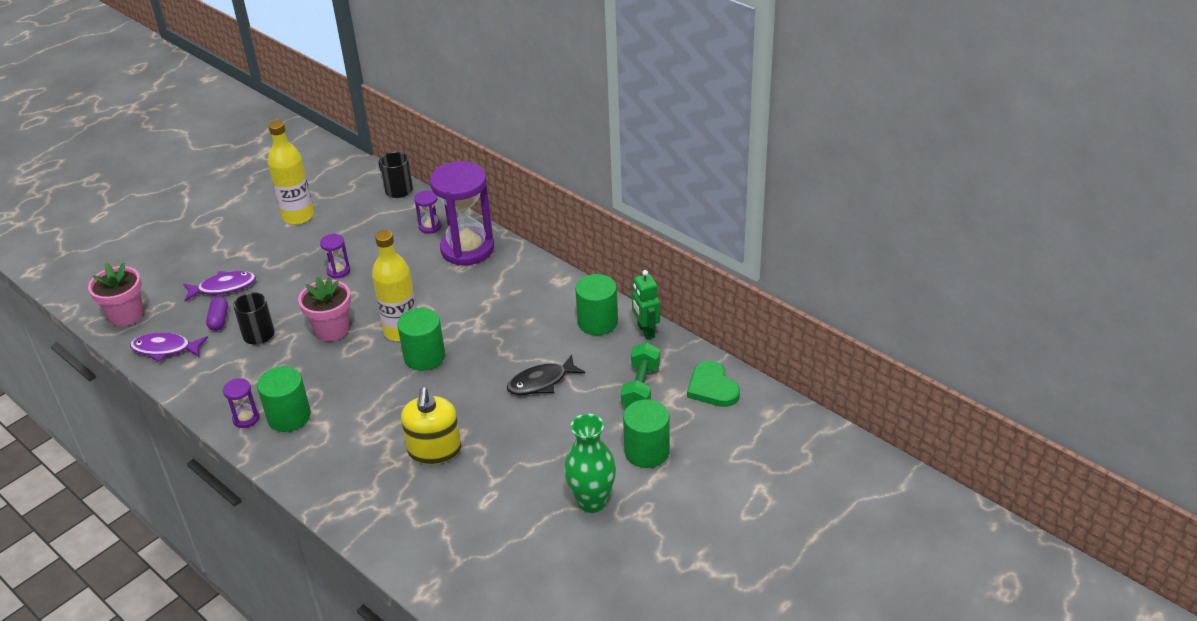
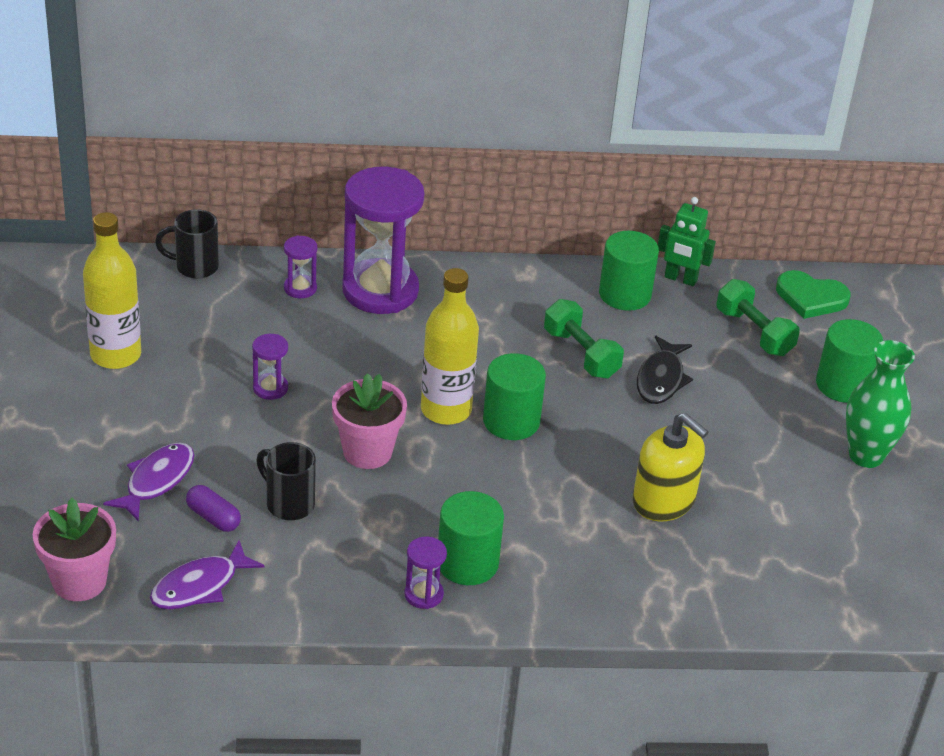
camera: 50 degrees left, 0 degrees up
(519, 342) = (581, 354): none -> green dumbbell

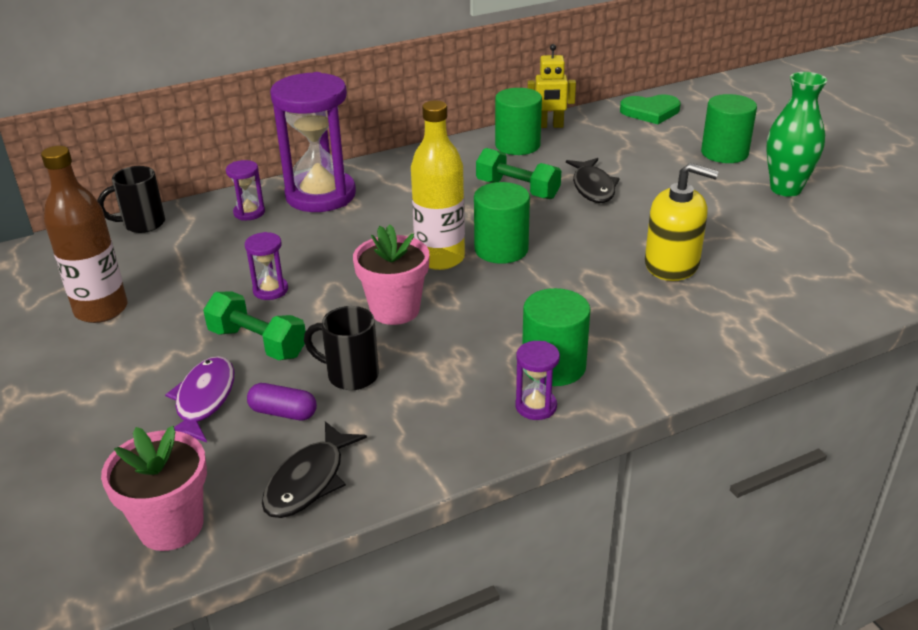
camera: 20 degrees left, 5 degrees down
(116, 355) = (101, 310): yellow bottle -> brown bottle
(200, 586) = (309, 481): purple fish -> black fish
(680, 279) = (549, 126): green robot -> yellow robot
(754, 332) = (632, 141): green dumbbell -> green dumbbell (258, 343)

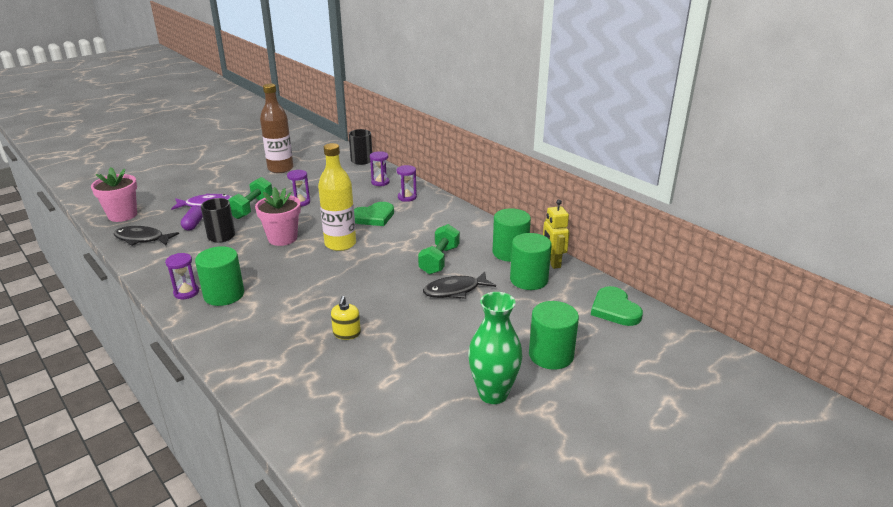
camera: 75 degrees right, 5 degrees down
(320, 195) = (407, 197): purple hourglass -> purple hourglass, size x0.43
(368, 226) = (374, 217): none -> green heart
(501, 249) = (355, 263): green cylinder -> green cylinder (529, 280)
(672, 264) = (346, 333): yellow soap dispenser -> yellow soap dispenser, size x0.54

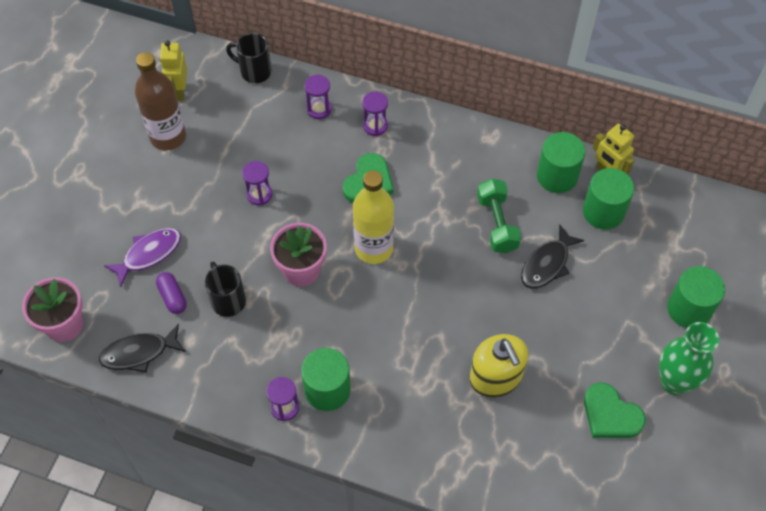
camera: 30 degrees left, 30 degrees up
(251, 208) = (211, 233): green dumbbell -> none
(310, 156) = (179, 91): none -> yellow robot
(346, 333) = (496, 377): yellow soap dispenser -> yellow soap dispenser, size x1.86
(614, 309) = (704, 217): green heart -> green heart (610, 415)

